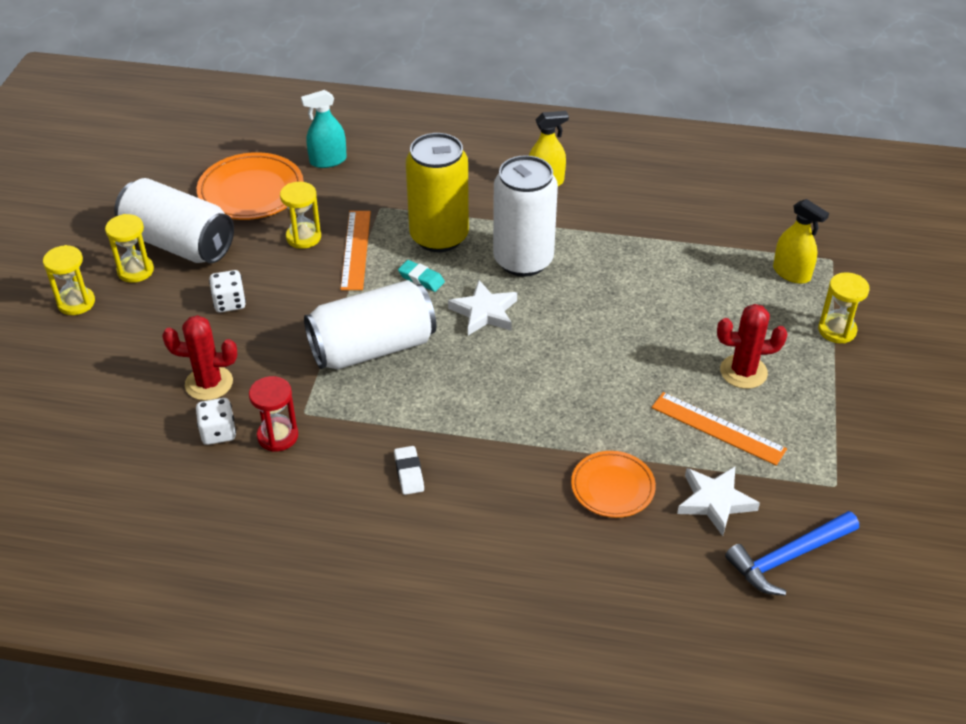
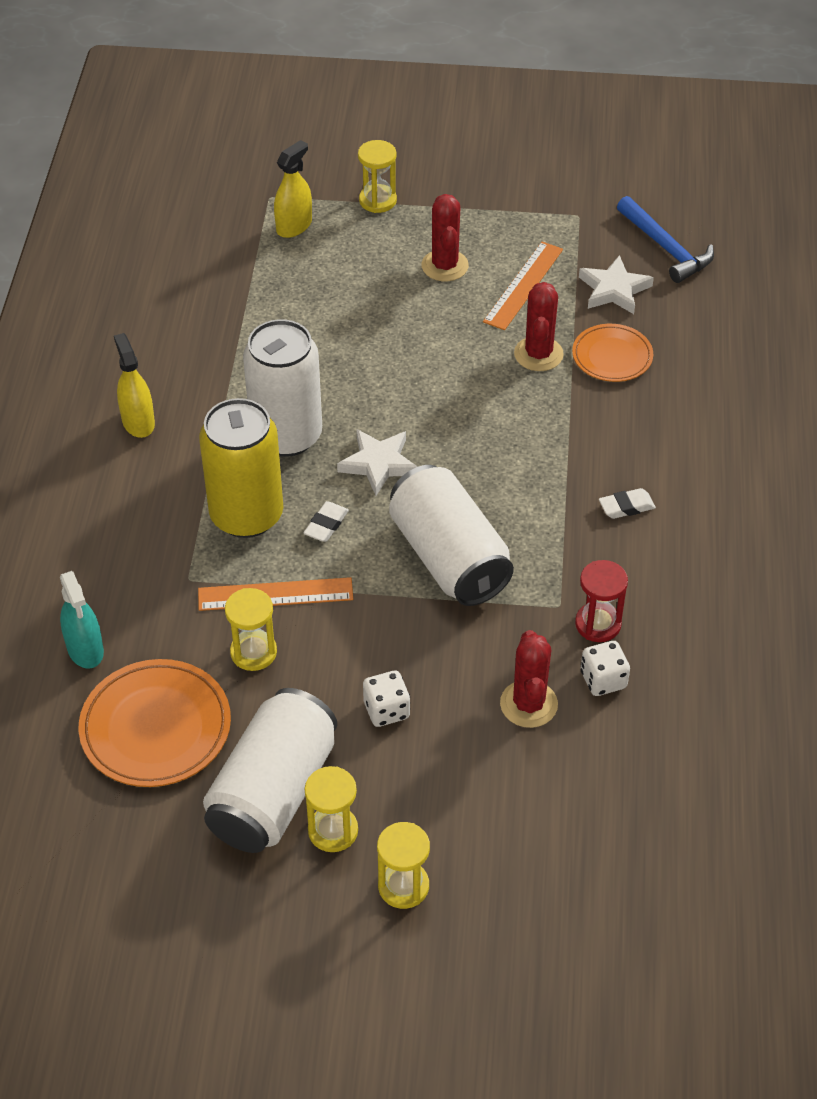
camera: 95 degrees left, 5 degrees up
(421, 279) = (326, 525): turquoise eraser -> white eraser
(617, 430) = (538, 354): none -> red cactus

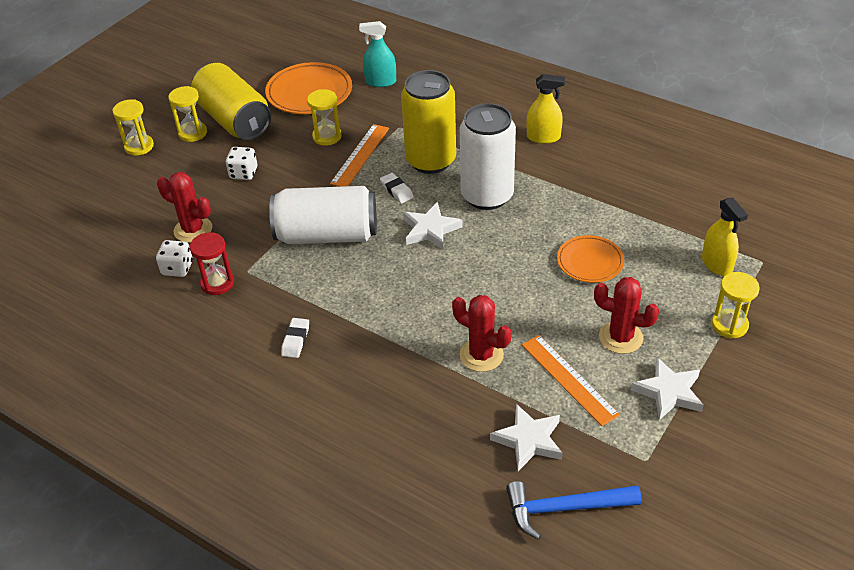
camera: 120 degrees right, 5 degrees down
(273, 792) = (234, 120): white can -> yellow can
(491, 219) = (669, 392): none -> white star
(612, 356) = (449, 401): orange plate -> orange plate (590, 262)

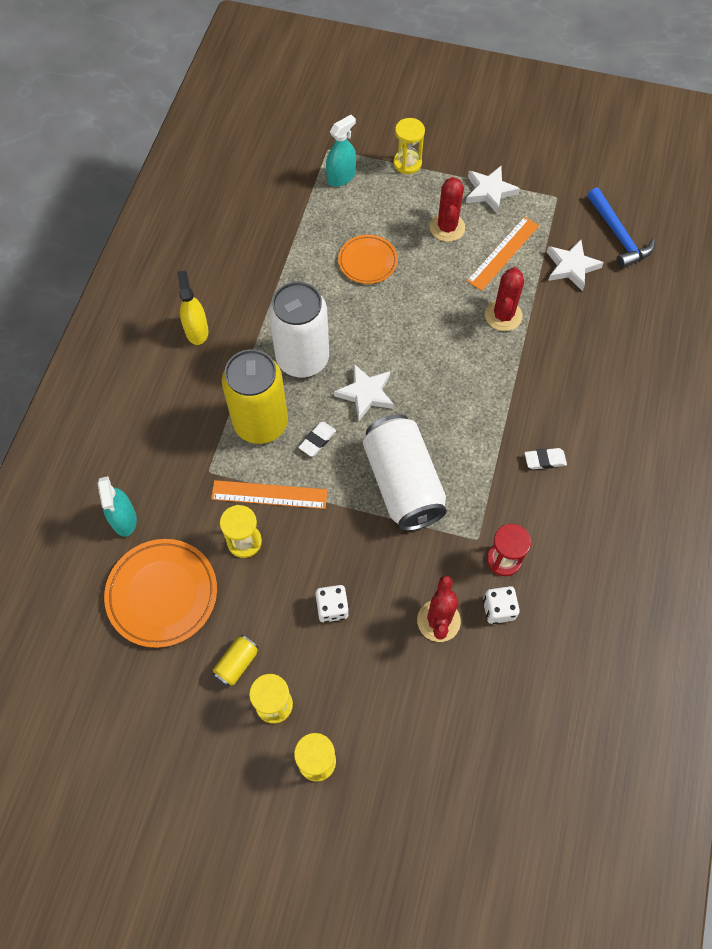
camera: 110 degrees left, 20 degrees up
(234, 120) = (236, 663): yellow can -> yellow can, size x0.42
(716, 264) = (341, 177): yellow spray bottle -> turquoise spray bottle

